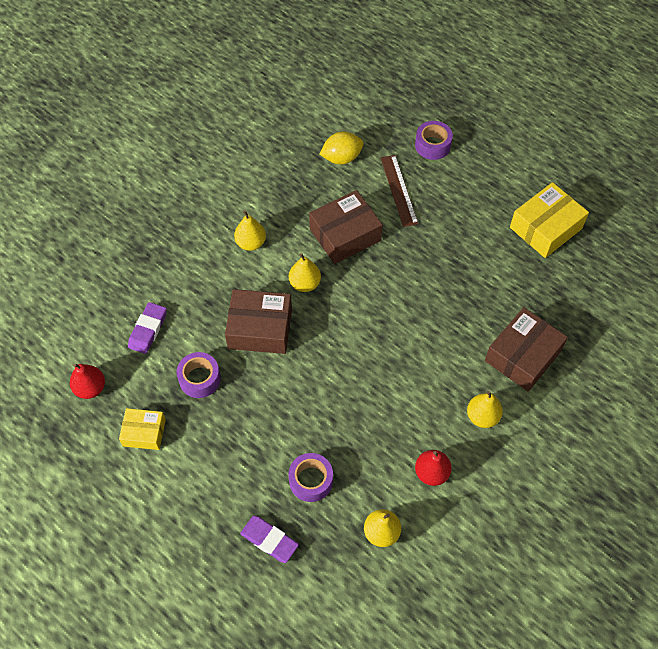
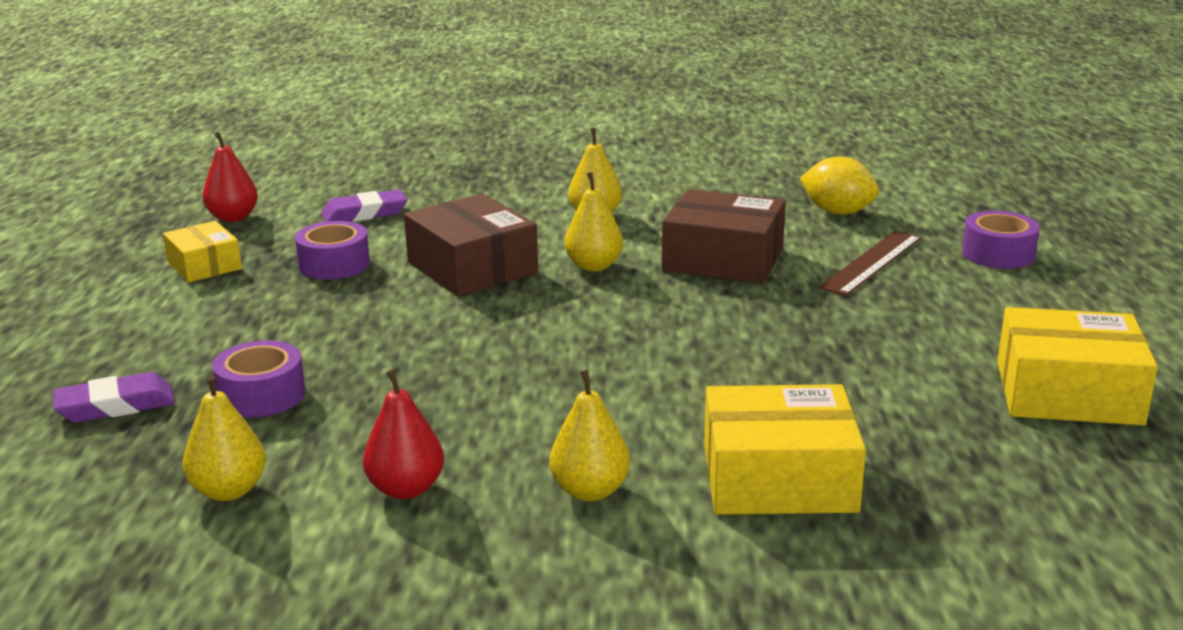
camera: 50 degrees right, 35 degrees down
(269, 540) = (116, 406): purple eraser -> purple eraser turned 75 degrees clockwise
(522, 356) = (778, 478): brown box -> yellow box

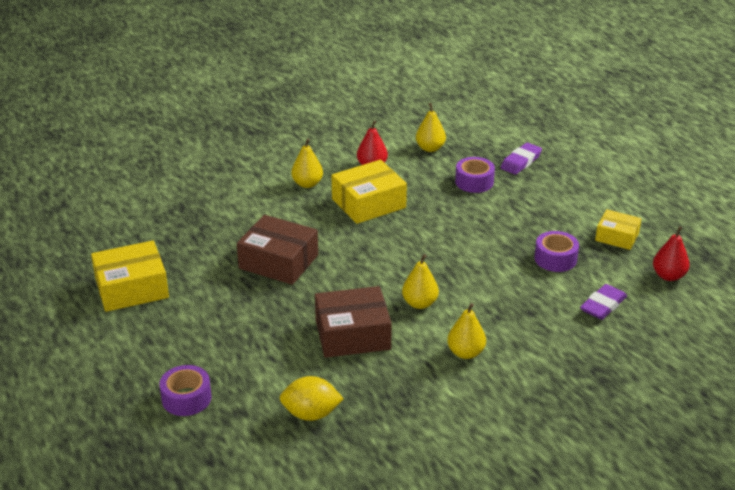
camera: 150 degrees right, 10 degrees up
(472, 268) = (482, 280): brown box -> brown box (278, 262)
(778, 478) = (242, 208): yellow box -> yellow box (368, 203)
(872, 262) = (263, 361): brown ruler -> none

